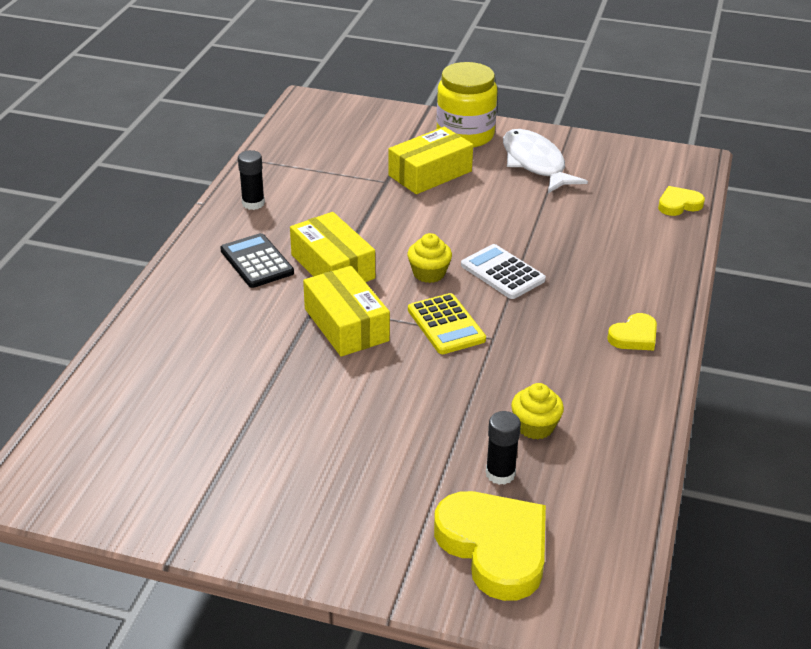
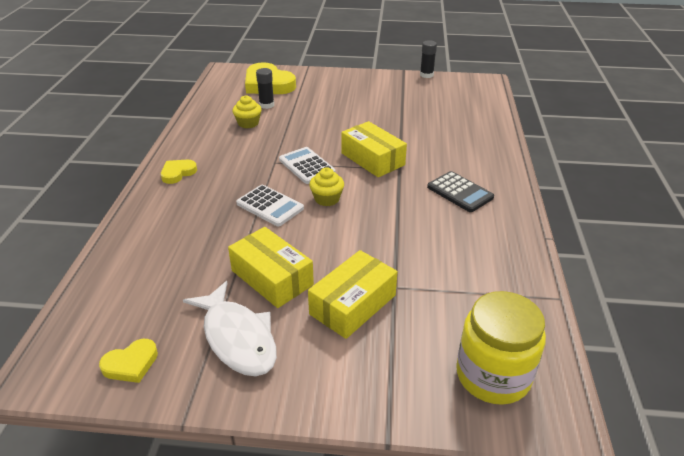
camera: 170 degrees right, 0 degrees up
(253, 203) = (502, 243): black glue stick -> black glue stick (426, 75)
(332, 266) = (401, 195): yellow box -> yellow box (272, 278)
(446, 325) = (306, 166): yellow calculator -> white calculator
(465, 135) = (326, 378): yellow jar -> yellow jar (493, 375)
(678, 204) = (91, 298): yellow heart -> yellow heart (131, 364)

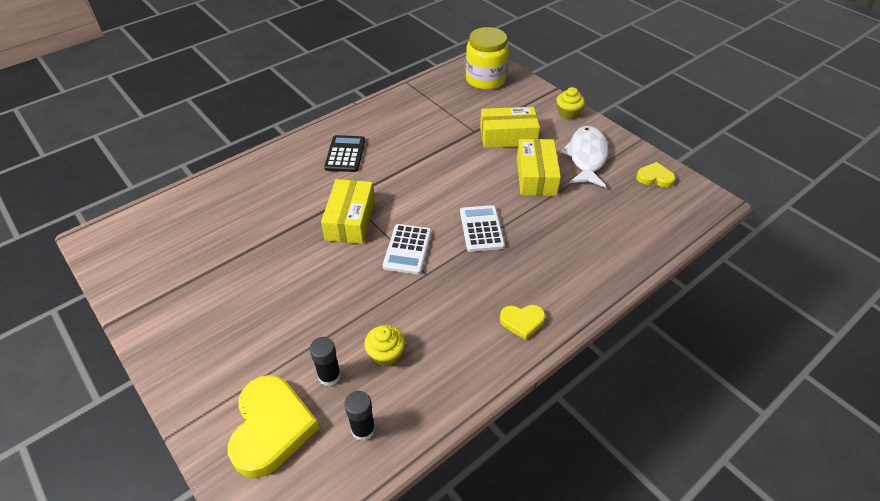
camera: 135 degrees left, 10 degrees up
(327, 199) = (434, 207): yellow cupcake -> yellow cupcake (568, 113)
(426, 75) = (110, 294): black glue stick -> black glue stick (363, 429)

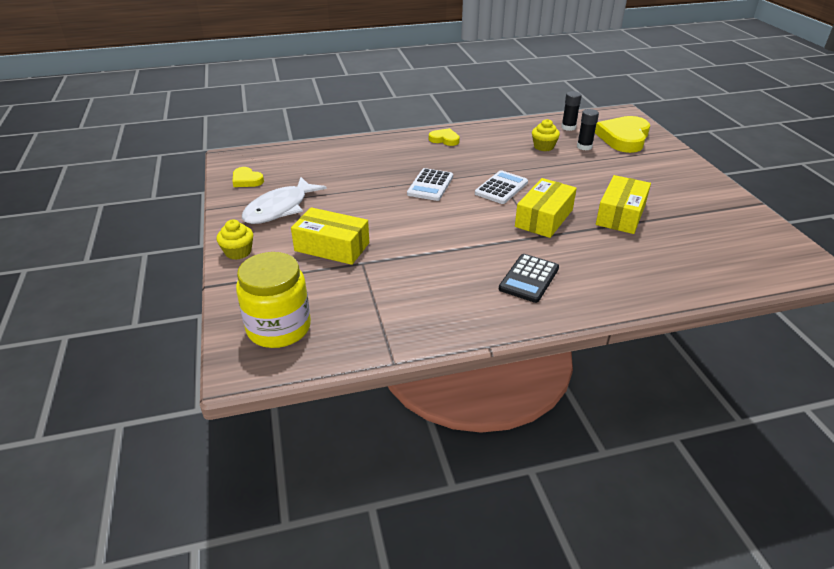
camera: 155 degrees left, 10 degrees down
(536, 176) = (345, 206): yellow box -> yellow box (620, 215)

